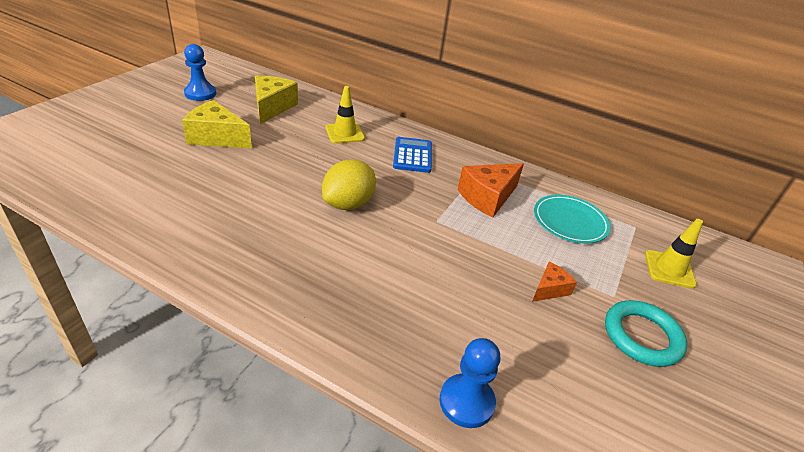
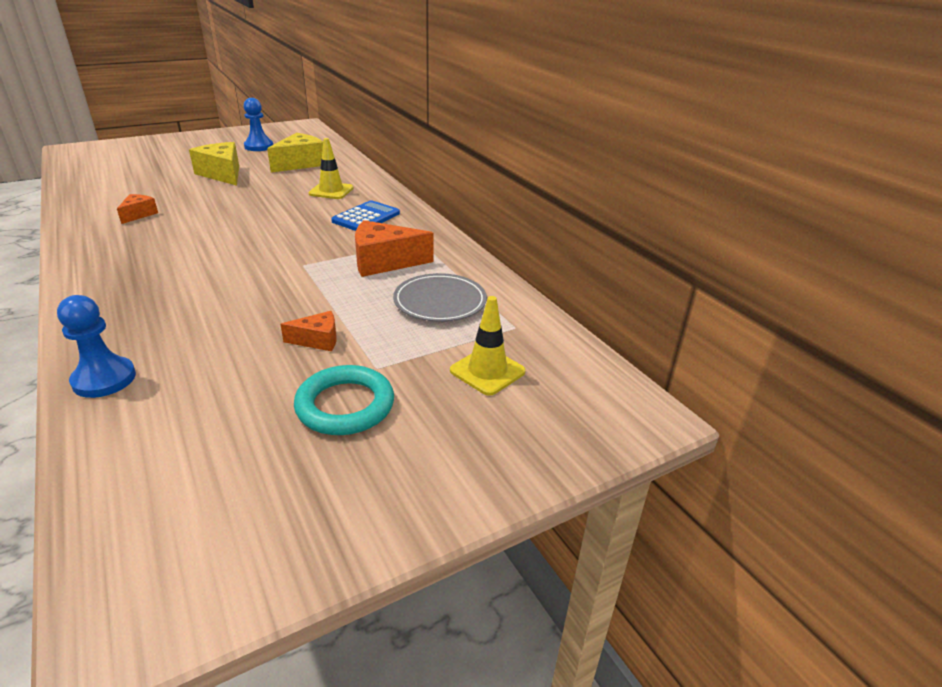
camera: 35 degrees right, 5 degrees down
(209, 212) = (138, 214): none -> orange cheese
(348, 204) = (247, 235): yellow lemon -> none
(570, 221) = (440, 302): turquoise plate -> grey plate

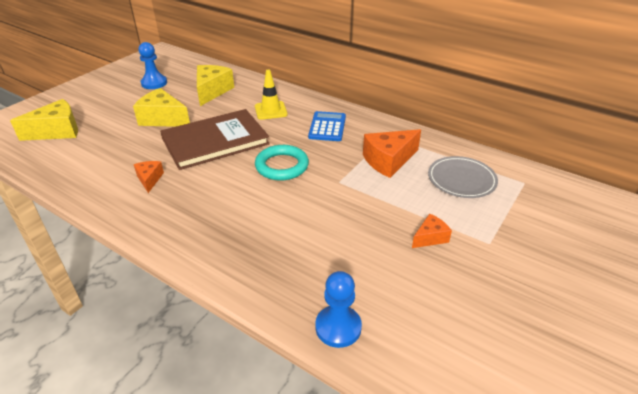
camera: 25 degrees left, 5 degrees up
(125, 162) = (57, 131): none -> yellow cheese
(240, 202) = (215, 141): none -> brown book
(345, 405) = (508, 277): turquoise ring -> turquoise ring (282, 166)
(487, 371) = (548, 219): yellow traffic cone -> none

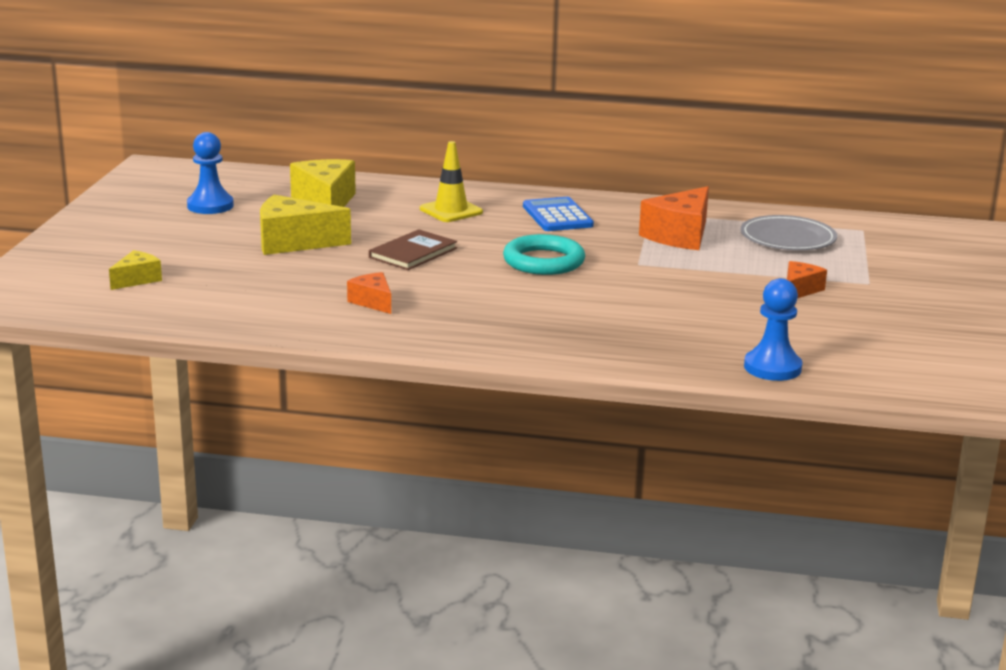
camera: 25 degrees left, 15 degrees down
(57, 131) = (137, 279): yellow cheese -> yellow cheese, size x0.55
(215, 141) = (413, 253): brown book -> brown book, size x0.52

